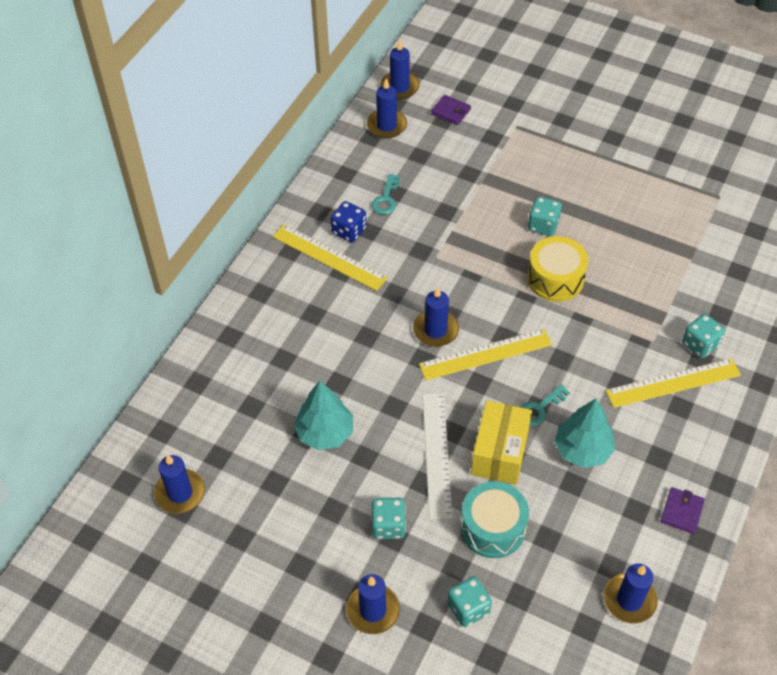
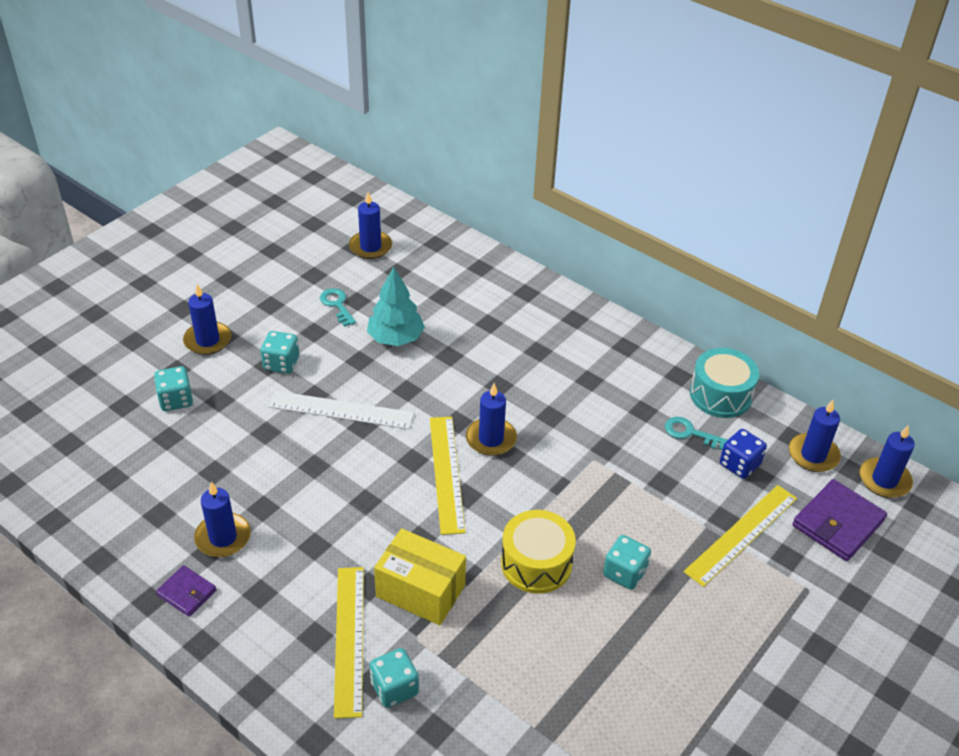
camera: 100 degrees right, 10 degrees down
(329, 257) = (611, 373): yellow ruler -> yellow ruler (741, 534)
(349, 231) = (645, 394): blue dice -> blue dice (739, 464)
(450, 111) = (838, 523): purple wallet -> purple wallet, size x1.74
(493, 528) = (244, 434): turquoise drum -> turquoise drum (720, 395)
(500, 453) = (322, 457): yellow box -> yellow box (420, 591)
(540, 408) = (362, 503): turquoise key -> turquoise key (337, 305)
(582, 449) = (298, 526): turquoise tree -> none
(629, 600) = (119, 518): blue candle -> blue candle (223, 537)

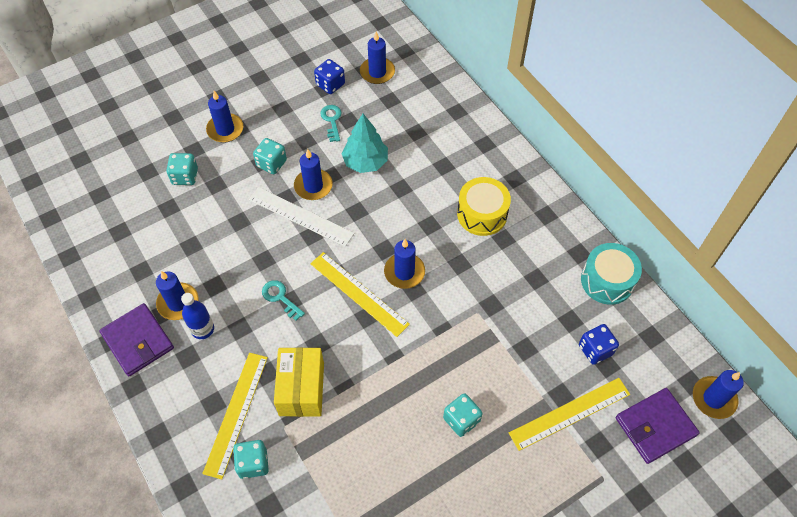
camera: 20 degrees right, 15 degrees up
(187, 593) = (138, 341): purple wallet -> purple wallet, size x1.74
(267, 558) = (202, 329): none -> blue bottle
(319, 269) = (330, 84): none -> blue dice
(420, 591) = (301, 389): yellow box -> yellow box turned 45 degrees clockwise
(446, 473) = (359, 293): yellow ruler -> yellow ruler turned 60 degrees counterclockwise
(536, 563) = (396, 391): yellow drum -> yellow drum (482, 214)
(690, 433) = (566, 309): turquoise key -> turquoise key (280, 298)
(813, 455) = (662, 358): blue candle -> blue candle (313, 186)

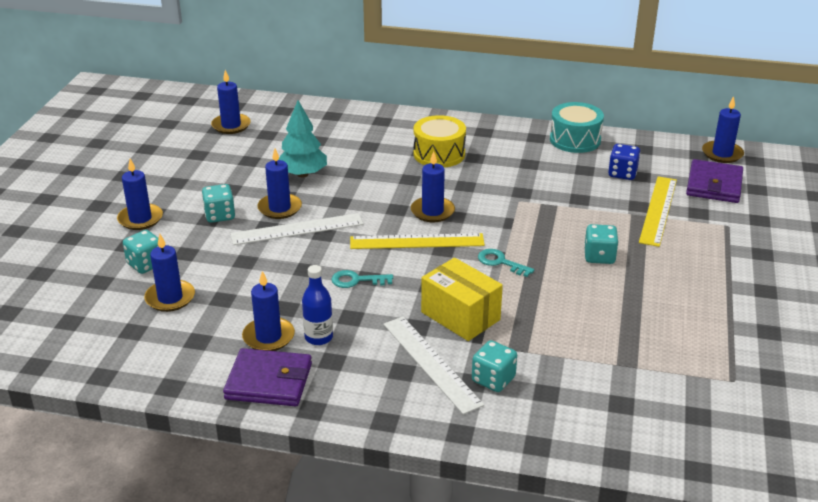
camera: 45 degrees left, 25 degrees down
(166, 219) = (170, 298): none -> blue candle
(236, 413) = (431, 363): yellow ruler -> white ruler
(330, 84) = (199, 150): blue dice -> none
(332, 121) = (235, 167): turquoise key -> turquoise key (501, 262)

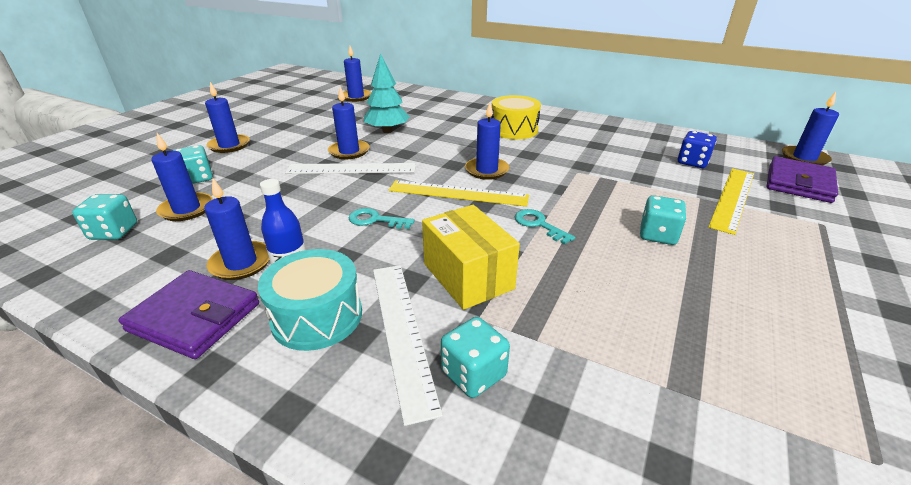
camera: 15 degrees right, 0 degrees up
(220, 215) = (294, 150): turquoise dice -> turquoise dice (114, 232)
(575, 140) = (646, 132): turquoise drum -> turquoise drum (317, 316)

